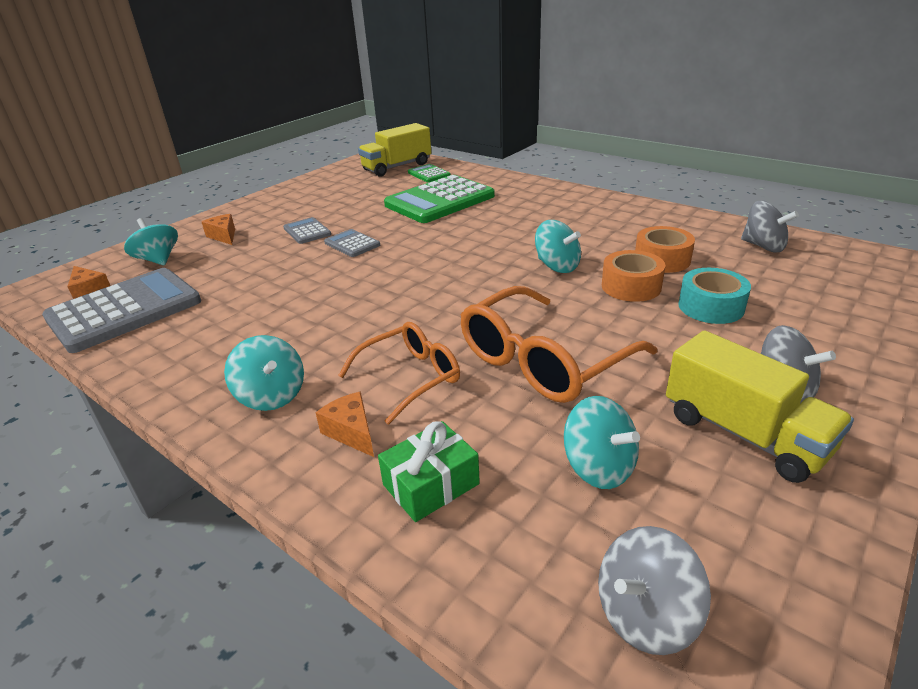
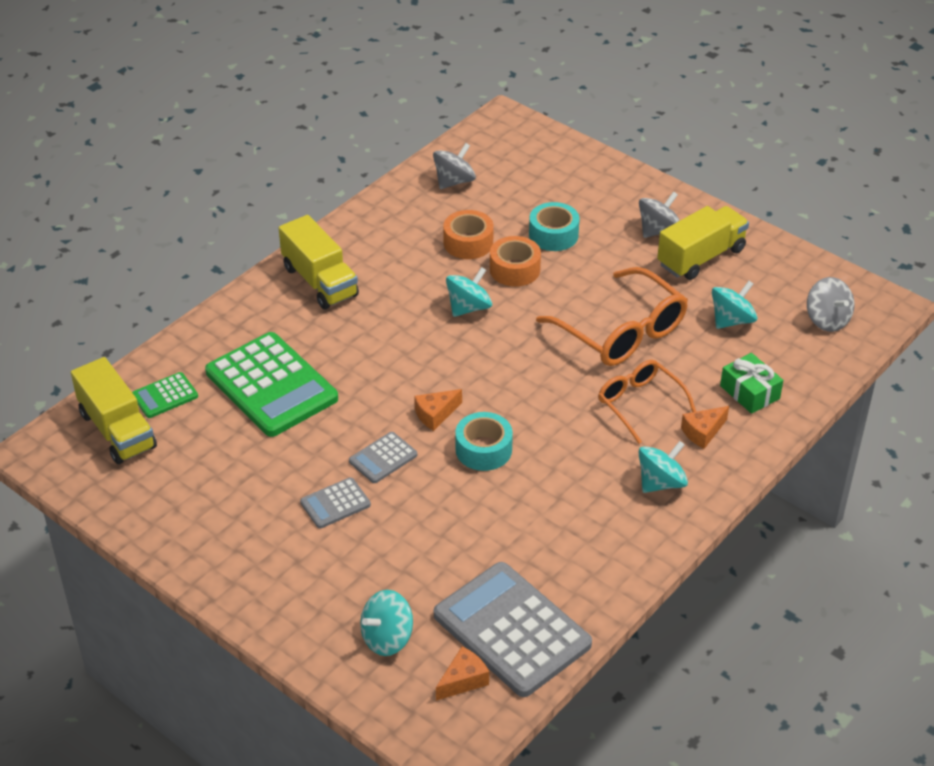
camera: 90 degrees left, 10 degrees up
(224, 236) = (328, 587): orange cheese -> orange cheese (435, 414)
(352, 285) = (483, 449): none -> turquoise tape
(569, 204) = (320, 281): none -> yellow truck

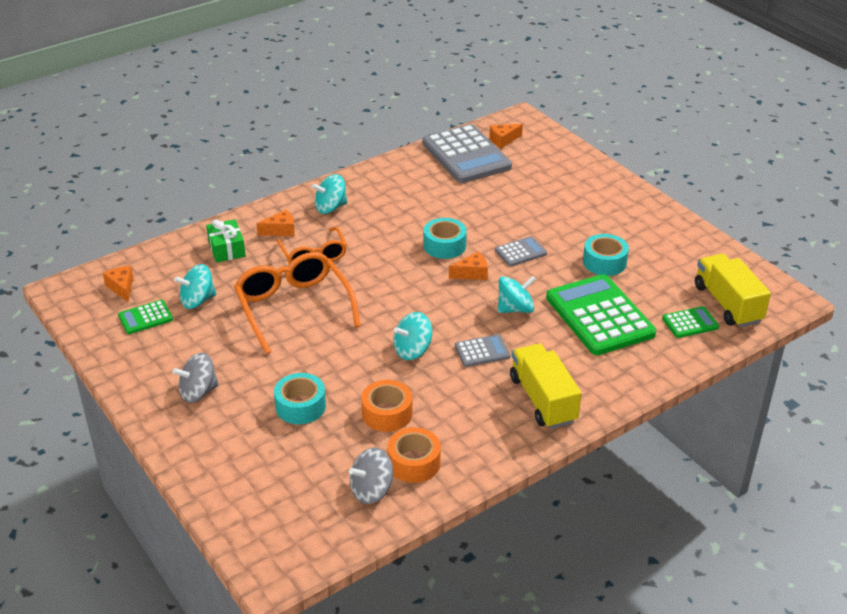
camera: 165 degrees left, 5 degrees down
(272, 463) = (604, 262): none -> turquoise tape
(335, 504) = (561, 231): grey calculator -> grey calculator (482, 351)
(387, 638) = (543, 163): turquoise spinning top -> turquoise spinning top (515, 309)
(514, 269) = (355, 378): orange tape -> orange tape (414, 463)
(701, 257) = (180, 358): yellow truck -> none
(771, 291) = (145, 318): none -> green calculator
(827, 320) = (122, 287): grey spinning top -> orange cheese

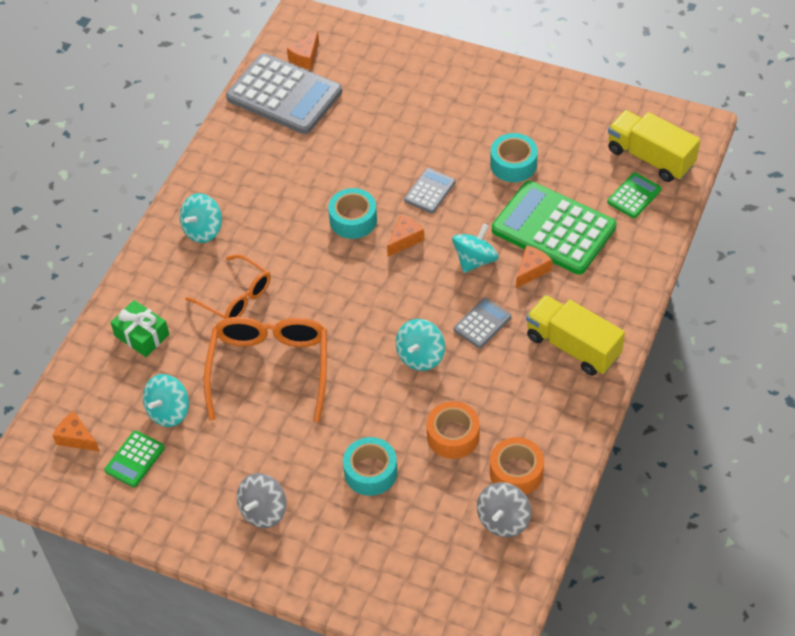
camera: 30 degrees left, 15 degrees up
(280, 230) = (177, 284): orange cheese -> orange cheese (531, 270)
(293, 307) = (270, 368): orange glasses -> orange glasses turned 60 degrees clockwise

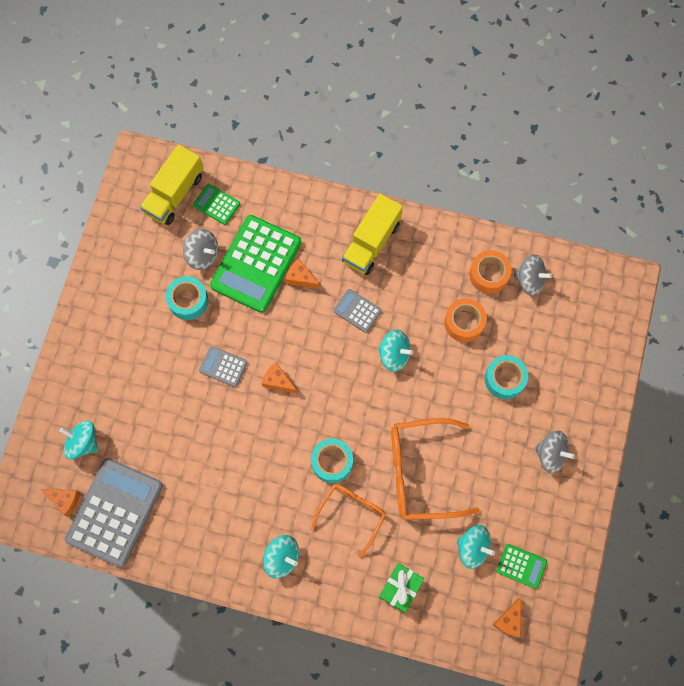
camera: 100 degrees left, 20 degrees up
(353, 220) = (260, 427): turquoise tape -> turquoise tape (332, 462)
(475, 260) = (294, 322): turquoise spinning top -> turquoise spinning top (83, 442)
(569, 180) = (202, 255): none -> grey spinning top

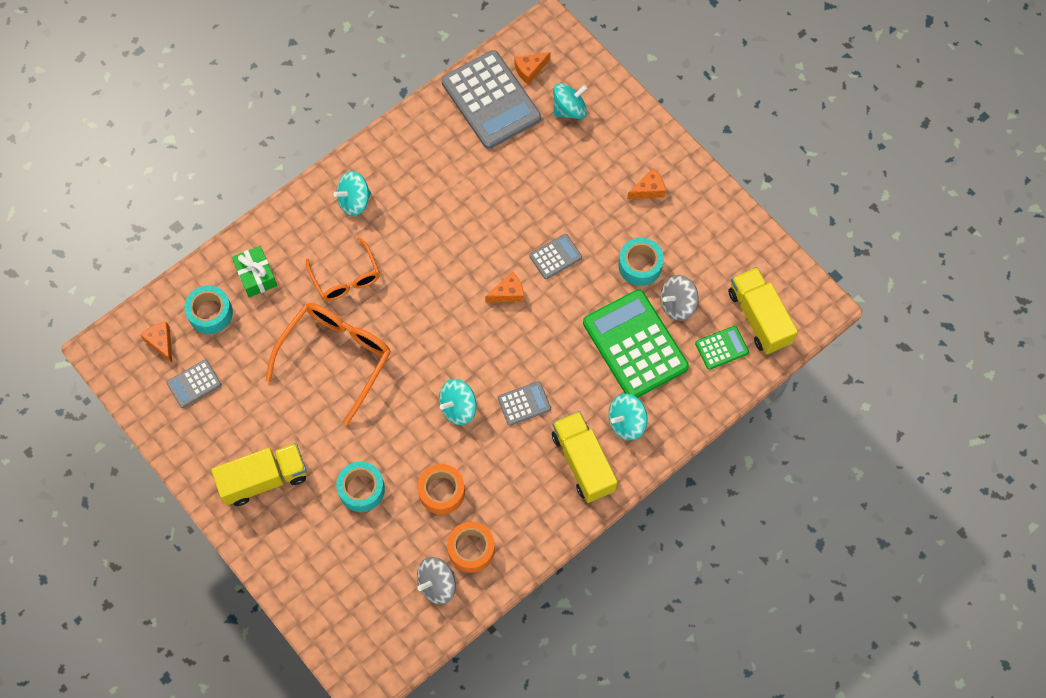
camera: 125 degrees right, 5 degrees down
(300, 278) = (593, 375): orange cheese -> orange cheese (648, 190)
(332, 462) = (402, 291): turquoise tape -> turquoise tape (210, 313)
(473, 548) = (240, 355): turquoise spinning top -> turquoise spinning top (626, 422)
(521, 566) = (194, 384): green calculator -> grey calculator
(551, 454) = (264, 479): grey spinning top -> yellow truck

